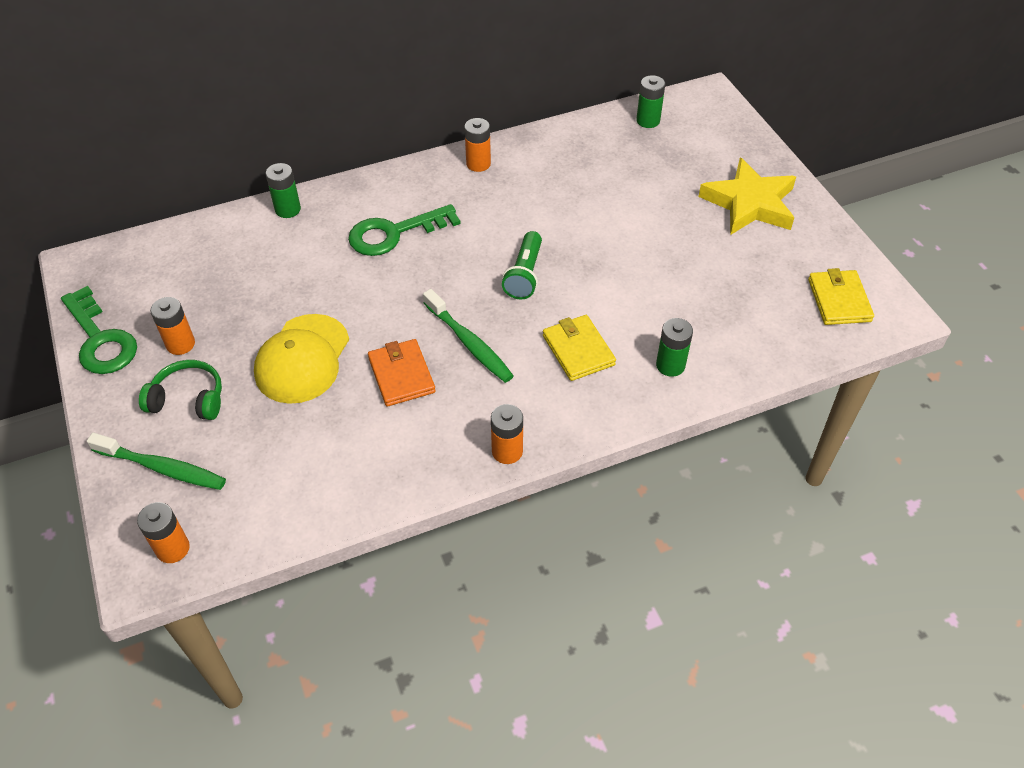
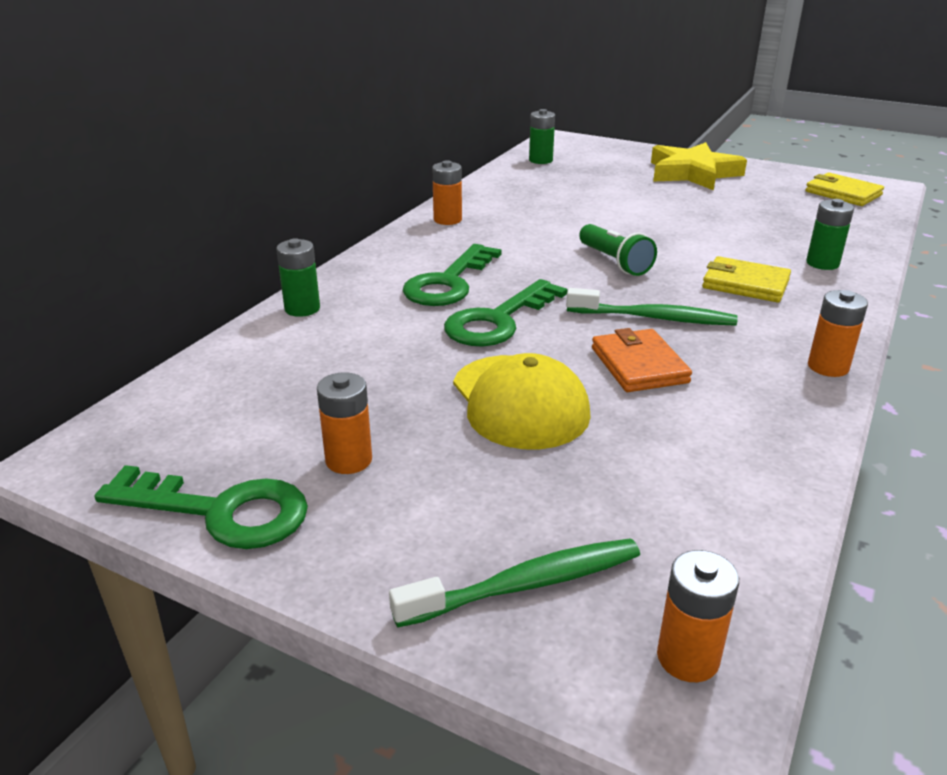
camera: 40 degrees left, 20 degrees down
(188, 399) = (444, 501): green headphones -> none
(377, 286) = (498, 320): none -> green key
(401, 375) = (639, 365): orange wallet -> orange wallet turned 45 degrees clockwise

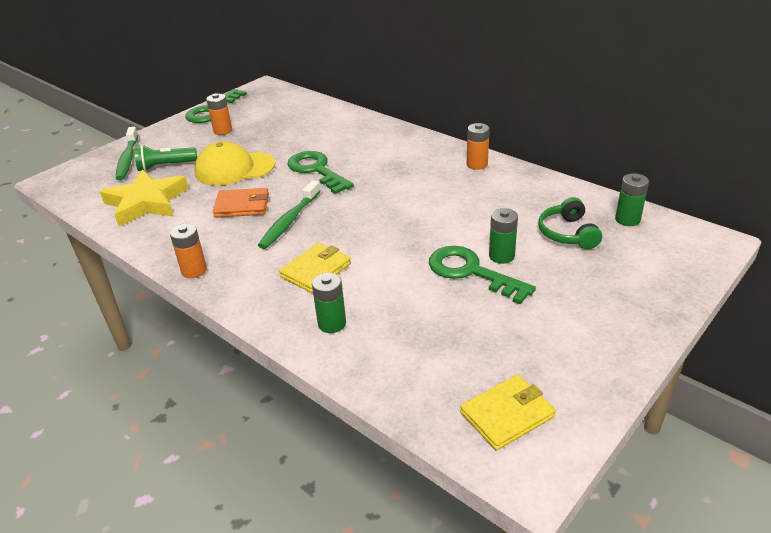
camera: 105 degrees right, 5 degrees up
(302, 309) = (360, 120): green battery -> green battery (501, 256)
(448, 282) = (372, 159): green key -> green key (471, 272)
(579, 179) = (567, 233): none -> green headphones
(614, 262) = (377, 221): green flashlight -> green flashlight (165, 166)
(687, 658) = (71, 182): orange battery -> none
(692, 173) = (586, 310): yellow star -> yellow star (146, 202)

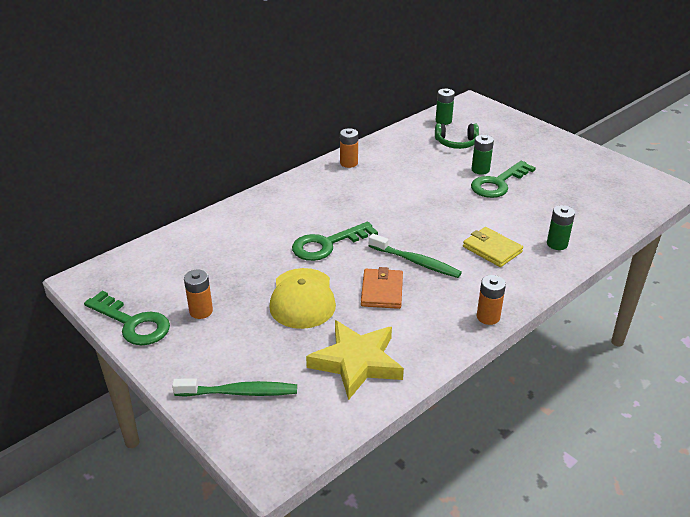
camera: 85 degrees left, 0 degrees up
(165, 166) = (274, 354): green flashlight -> none
(507, 415) = (630, 188): yellow wallet -> none

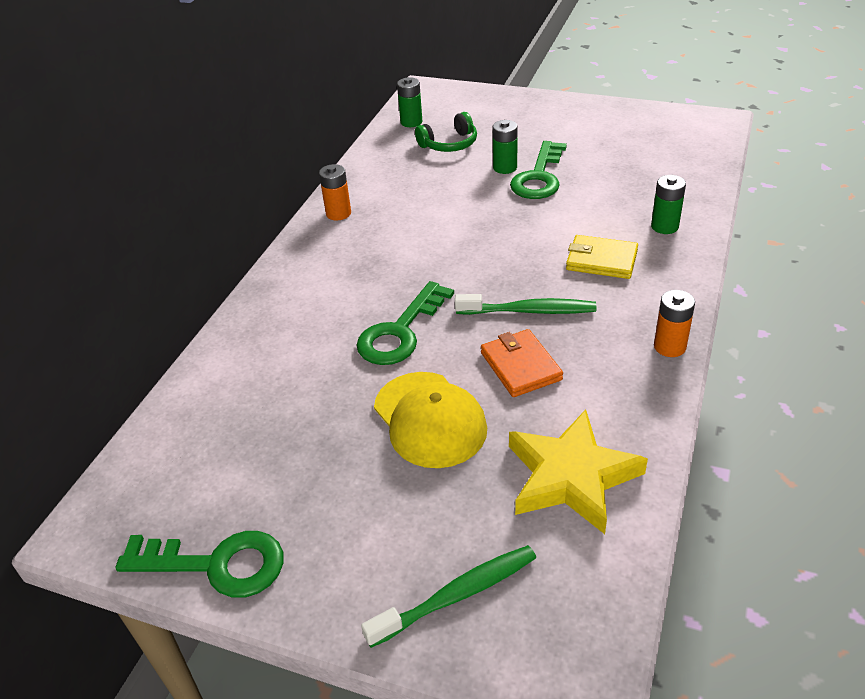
camera: 25 degrees left, 5 degrees up
(201, 311) = (305, 499): orange battery -> none

